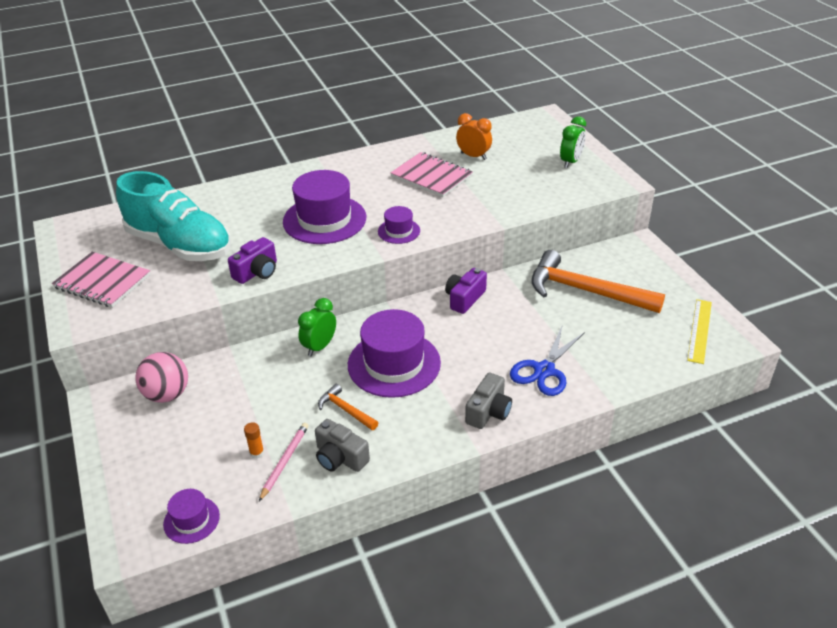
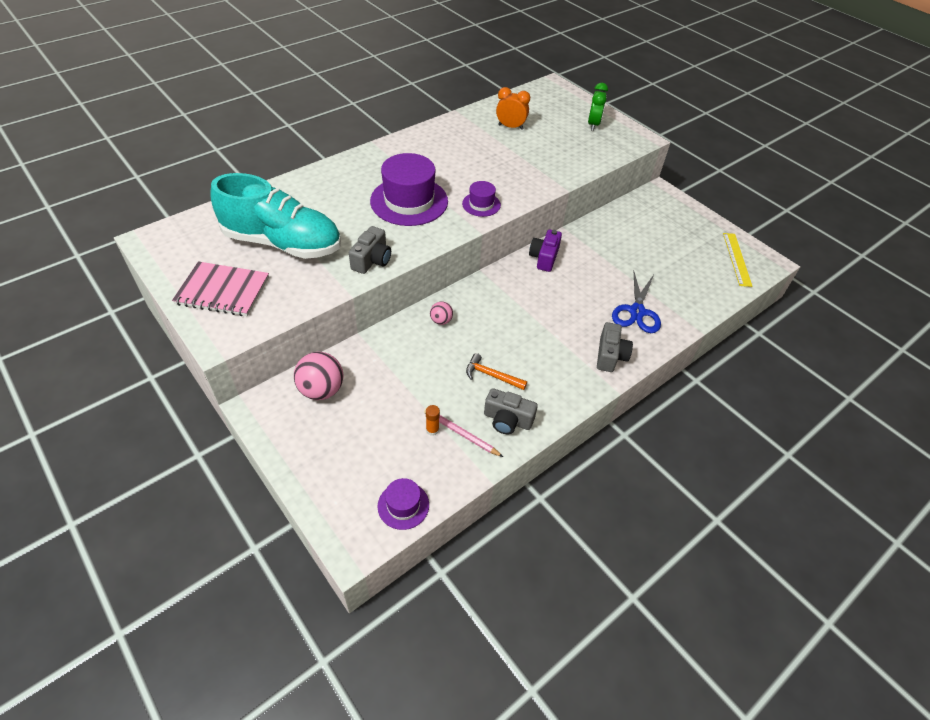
camera: 20 degrees left, 10 degrees up
(257, 272) = (372, 260): purple camera -> grey camera
(284, 462) = (461, 433): pink pencil -> pink pencil turned 60 degrees counterclockwise
(319, 347) = (441, 321): green clock -> pink ball
(394, 364) = (513, 326): purple hat -> none
(431, 176) = (484, 149): pink notebook -> none
(586, 291) = (637, 237): orange hammer -> none

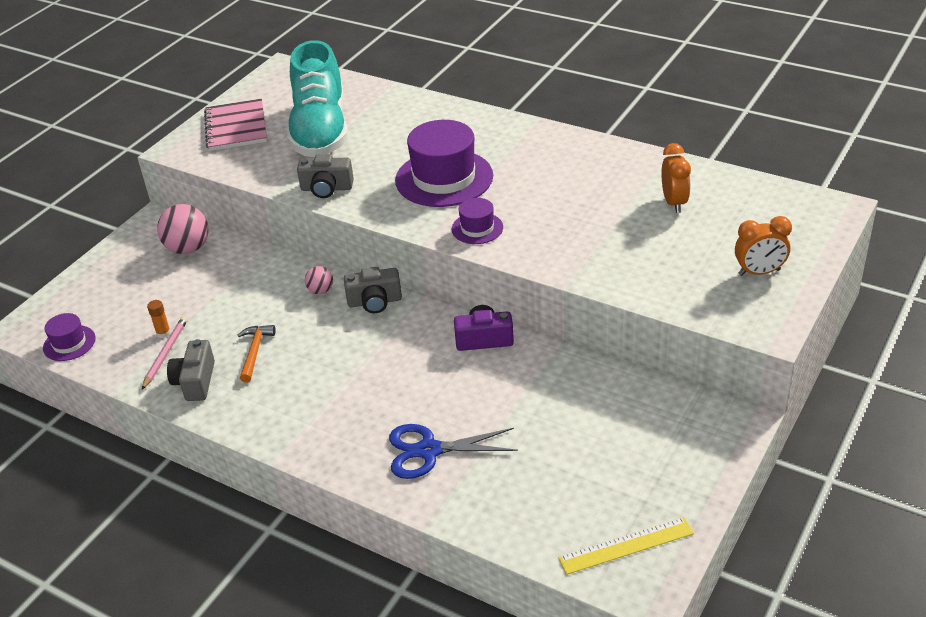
camera: 75 degrees right, 10 degrees down
(593, 125) = (759, 272): green clock -> orange clock
(610, 355) = (332, 442): grey camera -> grey camera (375, 301)

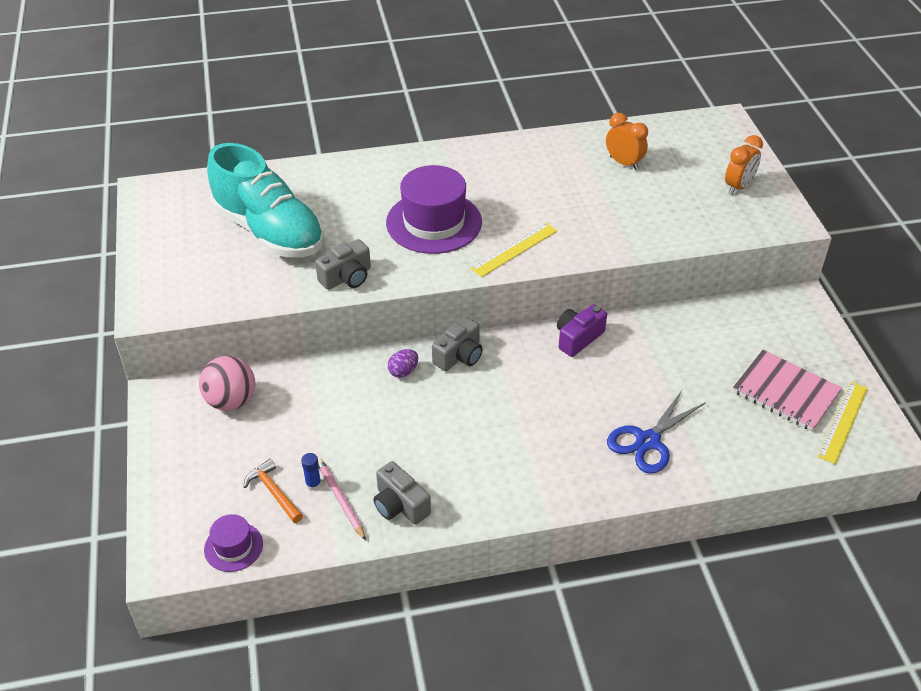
camera: 45 degrees left, 5 degrees up
(163, 333) = (313, 484): orange glue stick -> blue glue stick
(236, 127) = (180, 264): pink notebook -> pink notebook (785, 392)
(254, 352) = (417, 451): orange hammer -> orange hammer (274, 492)
(320, 291) = (403, 371): pink ball -> purple egg
(477, 228) = (514, 249): purple hat -> yellow ruler

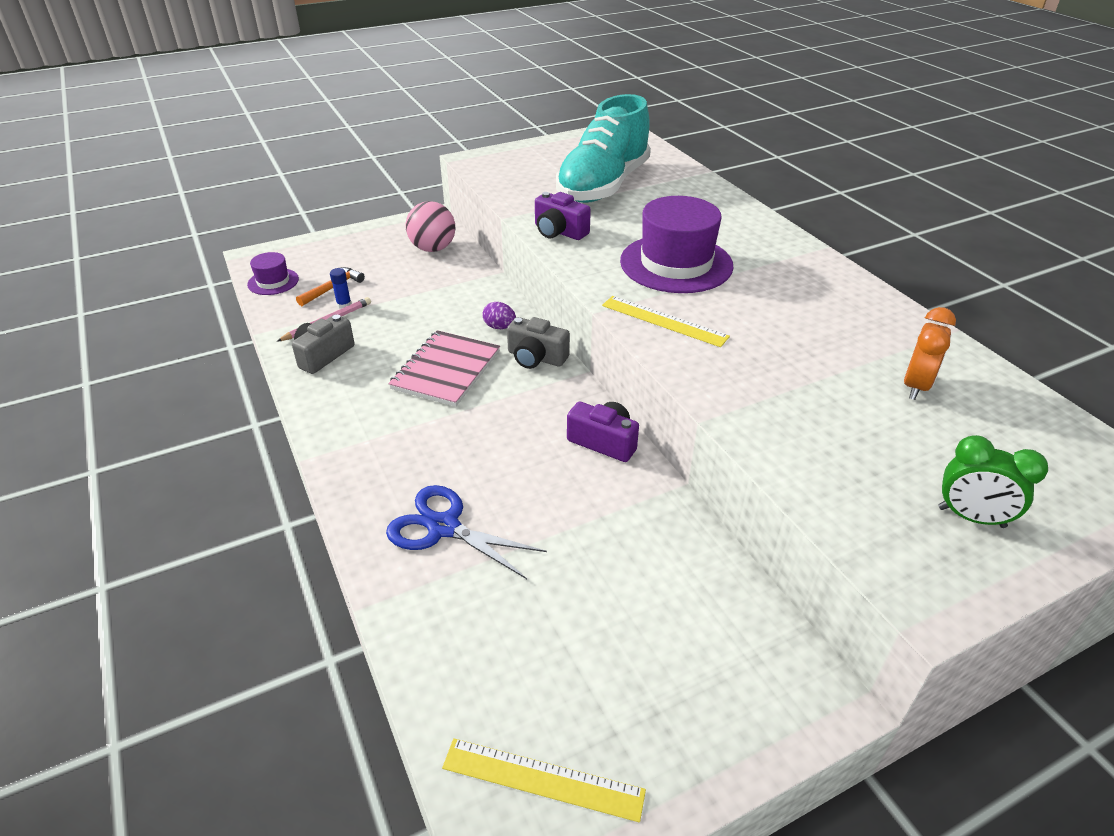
camera: 75 degrees right, 5 degrees down
(347, 277) = (559, 232): grey camera -> purple camera
(738, 187) = (971, 517): orange clock -> green clock
(785, 392) = (585, 685): pink notebook -> pink notebook (446, 370)

